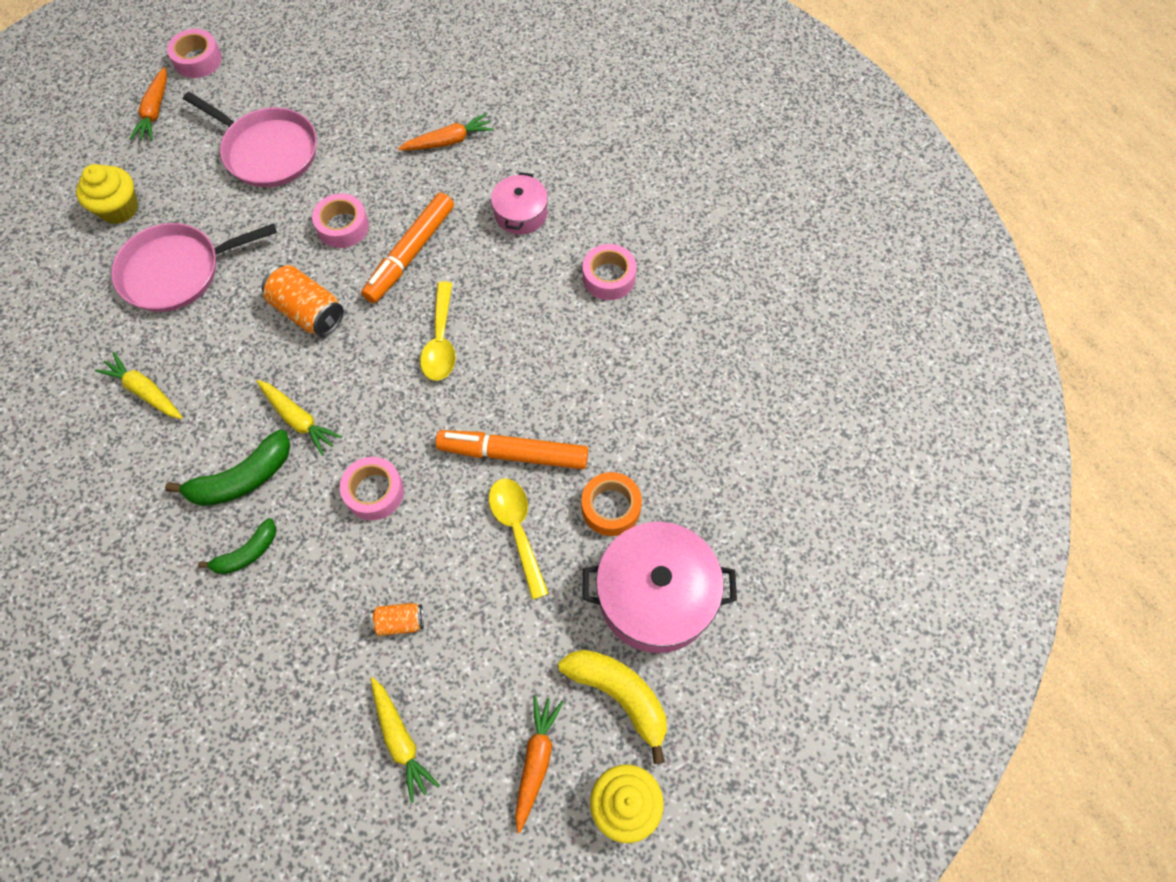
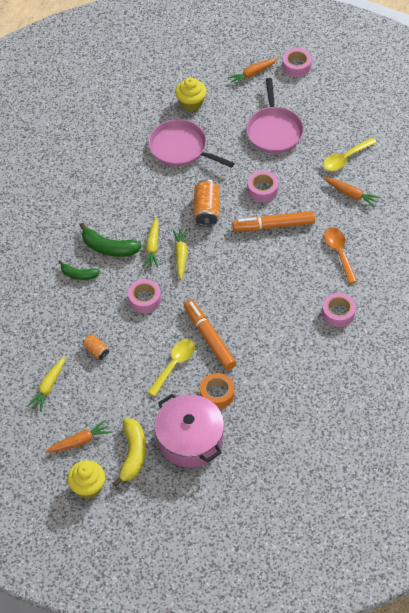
camera: 55 degrees right, 10 degrees down
(145, 391) = (116, 183): yellow carrot -> yellow carrot (181, 255)
(441, 341) = (239, 270): yellow spoon -> yellow spoon (345, 159)
(521, 213) = (339, 253): pink pot -> orange spoon

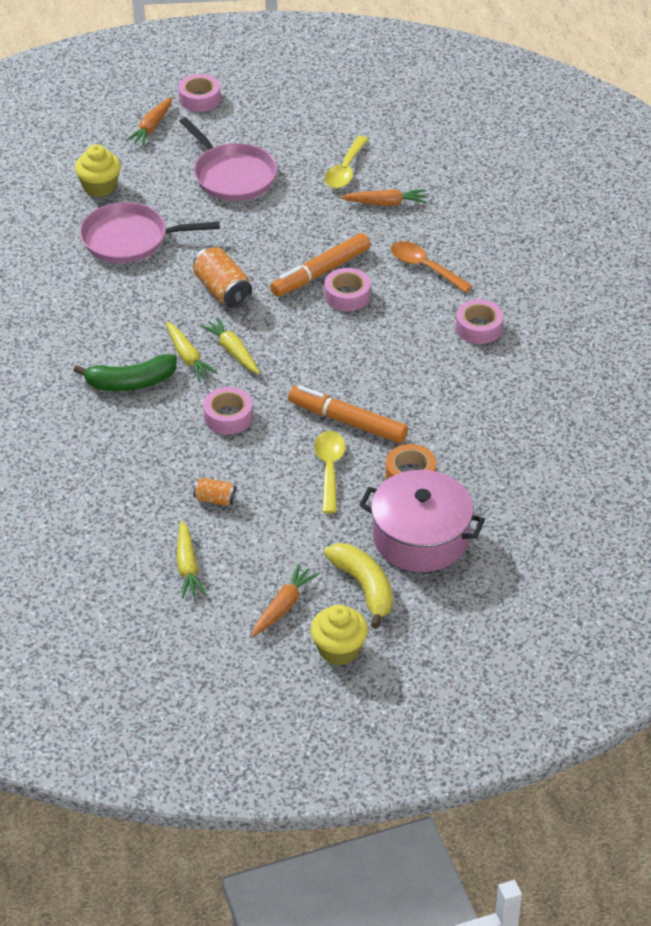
camera: 35 degrees left, 10 degrees down
(79, 275) = (117, 428): green banana -> none
(262, 189) = (273, 241): pink tape -> pink tape (347, 296)

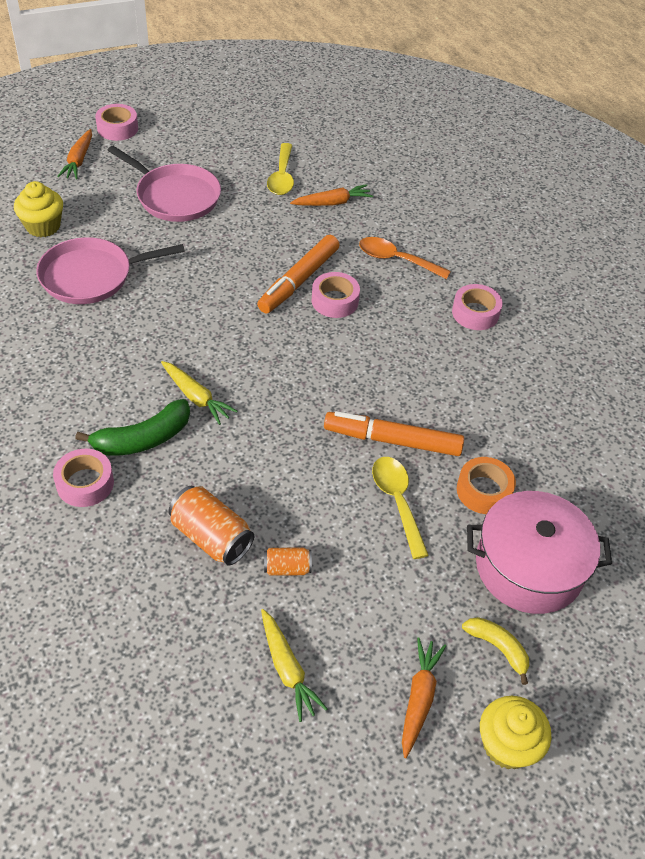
camera: 20 degrees left, 5 degrees up
(222, 290) = (207, 316): orange can -> orange can (211, 537)
(228, 417) = (264, 460): pink tape -> pink tape (85, 483)
(233, 351) = (242, 381): yellow carrot -> none
(364, 587) = (498, 648): yellow banana -> yellow banana, size x0.63

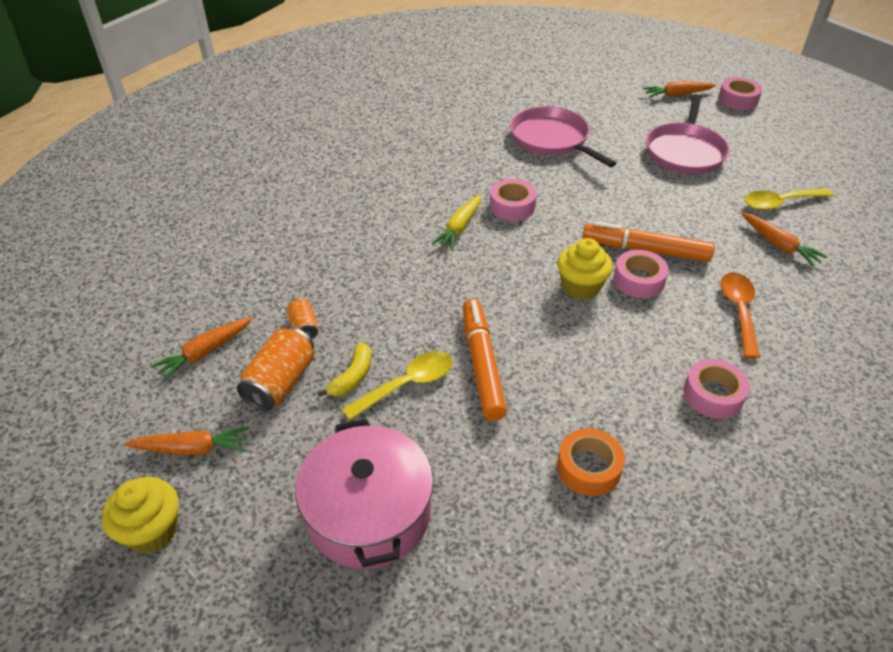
camera: 75 degrees right, 5 degrees down
(43, 226) = (586, 103): yellow cupcake -> yellow cupcake (581, 286)
(85, 483) = (343, 199): pink tape -> pink tape (512, 206)
(143, 439) = (400, 213): green banana -> none
(211, 537) = (319, 275): orange can -> orange can (281, 382)
(287, 669) = (205, 352): yellow carrot -> orange carrot
(483, 491) = (453, 453): orange tape -> orange tape (588, 468)
(498, 648) = (260, 502): yellow banana -> yellow banana (352, 377)

